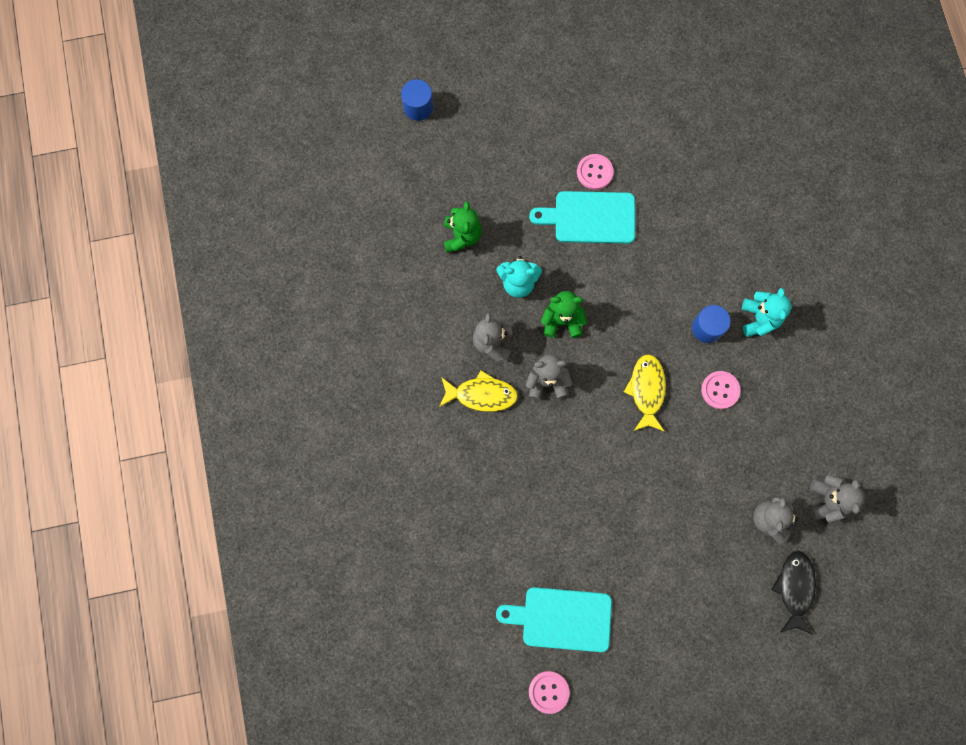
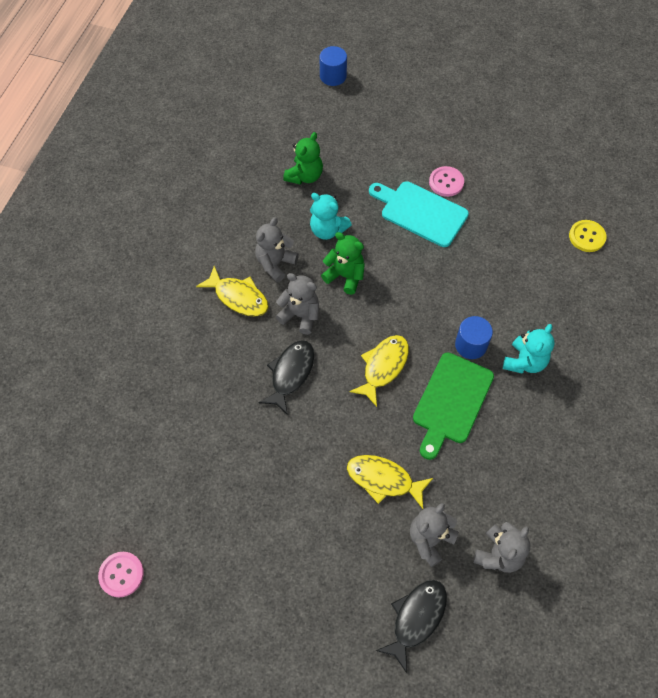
camera: 30 degrees right, 15 degrees down
(562, 618) = (178, 516): turquoise cutting board -> none
(573, 441) = (290, 374): none -> black fish
(705, 491) = (383, 480): none -> yellow fish
(720, 390) = (451, 401): pink button -> green cutting board
(747, 163) = (587, 237): none -> yellow button

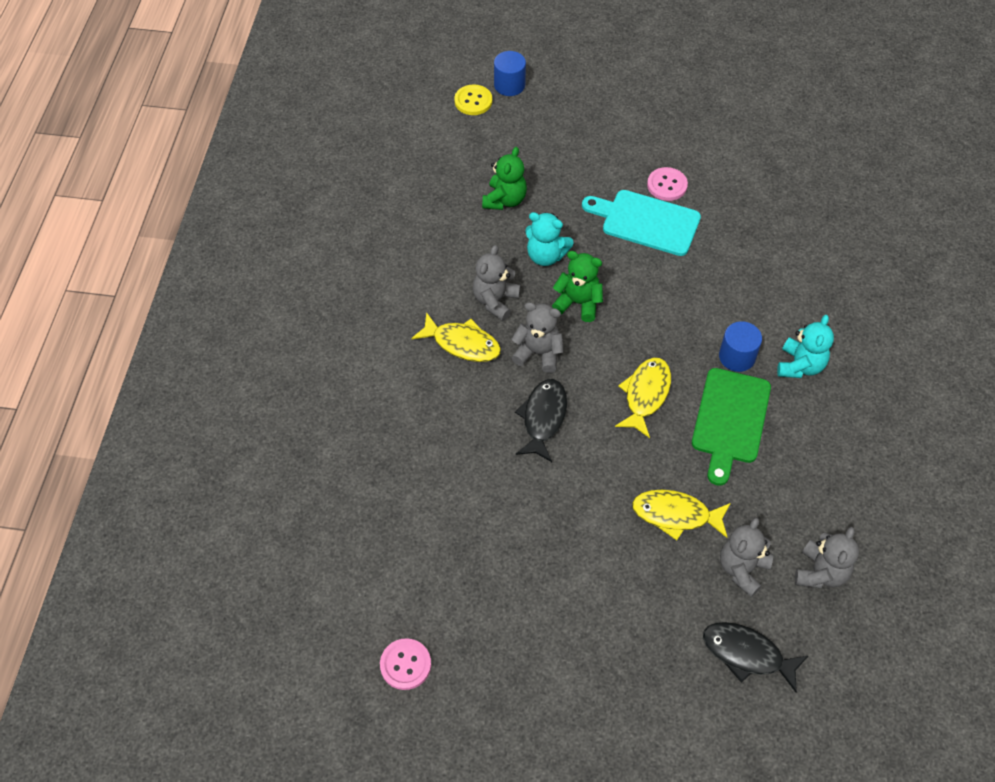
camera: 10 degrees left, 5 degrees down
(416, 618) = (747, 654): black fish -> black fish turned 90 degrees counterclockwise
(587, 237) = (836, 222): yellow button -> yellow button (473, 101)

